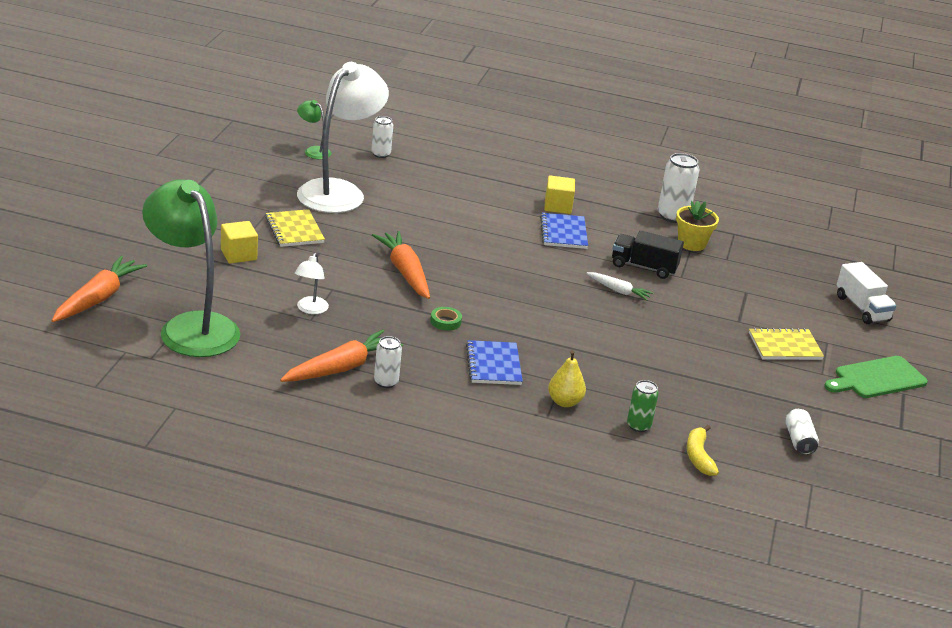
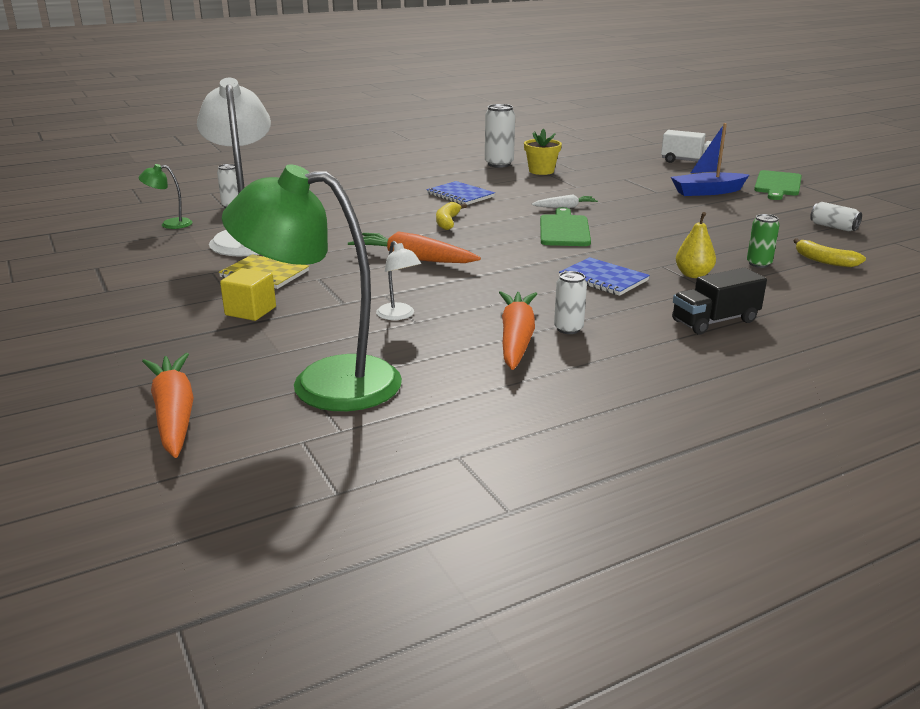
camera: 40 degrees left, 5 degrees down
(445, 321) = (511, 272): green tape -> none
(497, 253) = (447, 222): none -> yellow banana
(557, 206) = (423, 185): yellow cube -> none
(566, 310) = (564, 230): none -> green cutting board
(644, 267) = (547, 191): black truck -> black truck (715, 321)
(785, 346) = (707, 192): yellow notebook -> blue boat

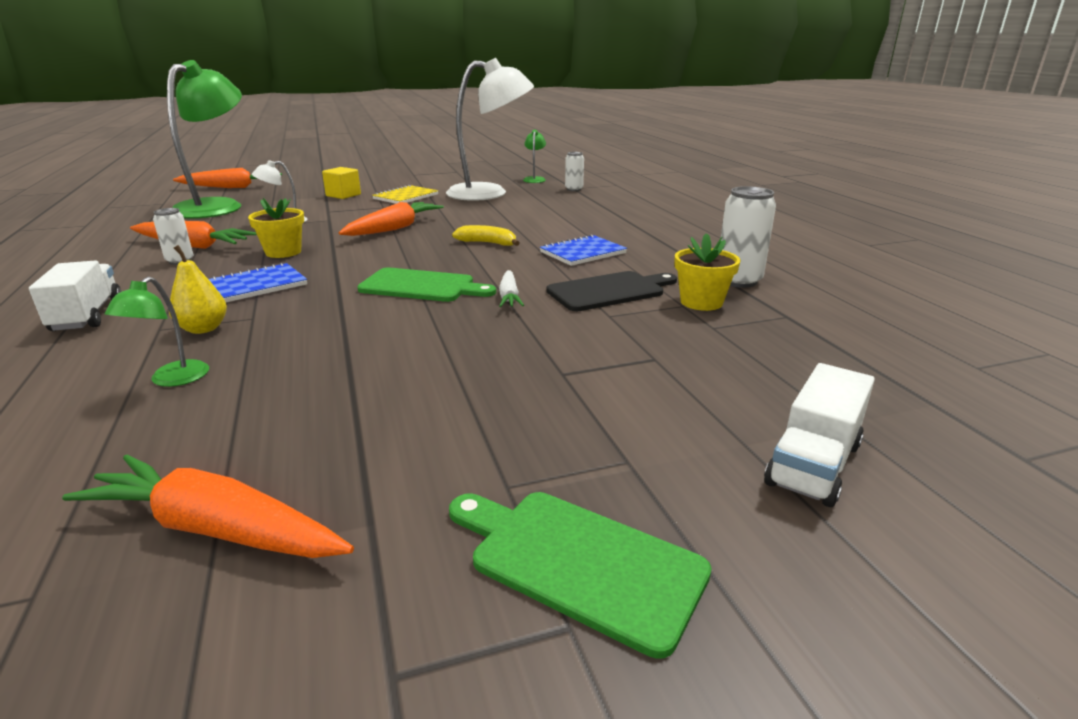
camera: 100 degrees right, 0 degrees up
(513, 290) = (283, 252): none -> yellow flower pot
(537, 187) = (609, 291): none -> black cutting board
(707, 192) = (546, 426): blue boat -> none
(715, 321) = (87, 315): black truck -> white truck
(759, 264) = (172, 380): green can -> green lamp
(824, 261) = (100, 443): yellow banana -> none
(833, 227) = (215, 529): white can -> orange carrot

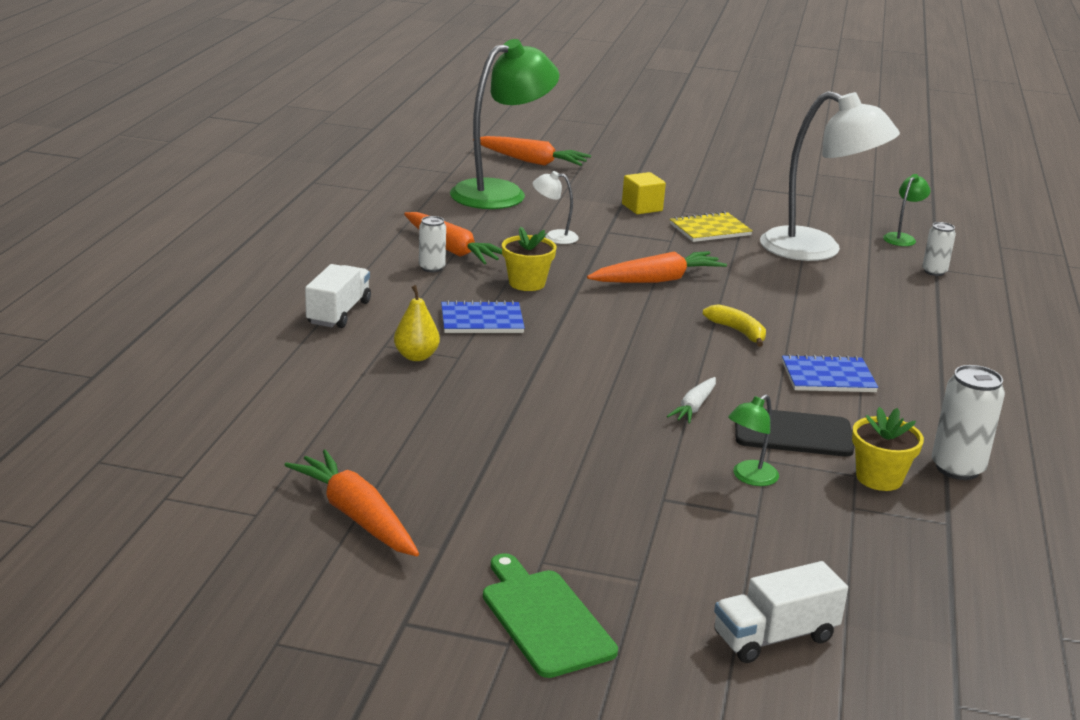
camera: 30 degrees right, 0 degrees up
(172, 380) = (375, 398): green lamp -> green lamp (749, 478)
(421, 286) = (623, 368): green cutting board -> none

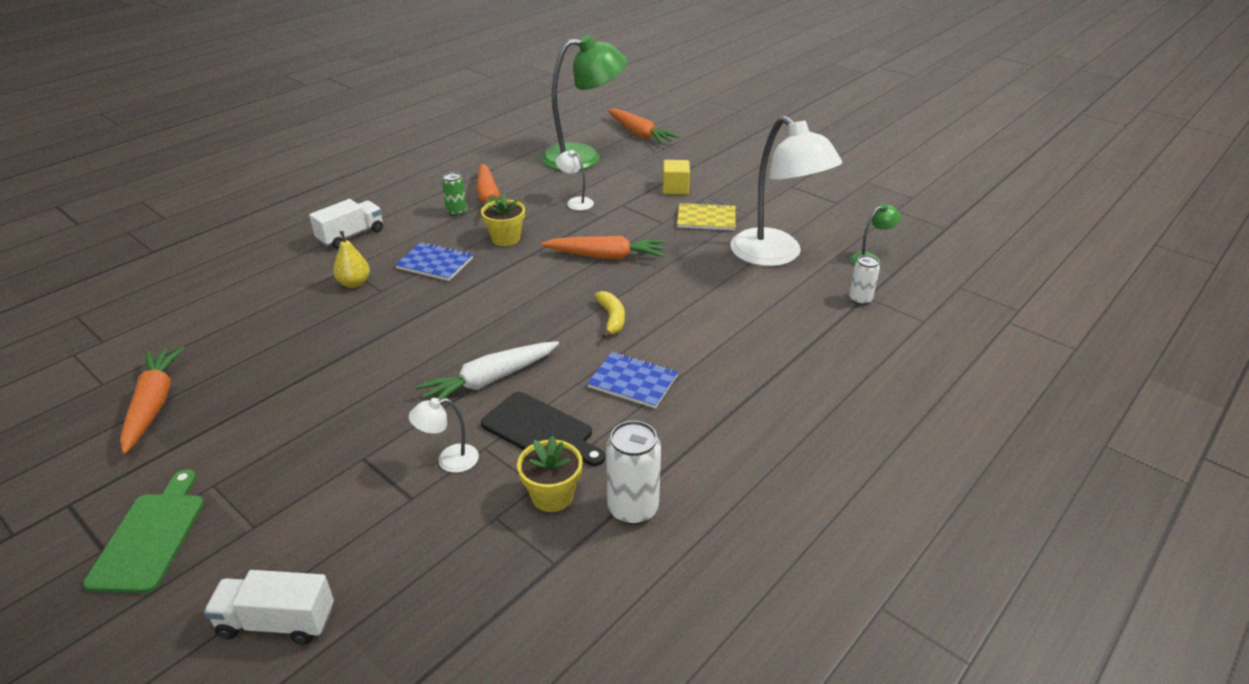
camera: 30 degrees right, 10 degrees up
(432, 268) = (456, 212): white can -> green can
(694, 407) = (490, 380): white carrot -> white carrot, size x1.76
(749, 478) = (449, 460): green lamp -> white lamp

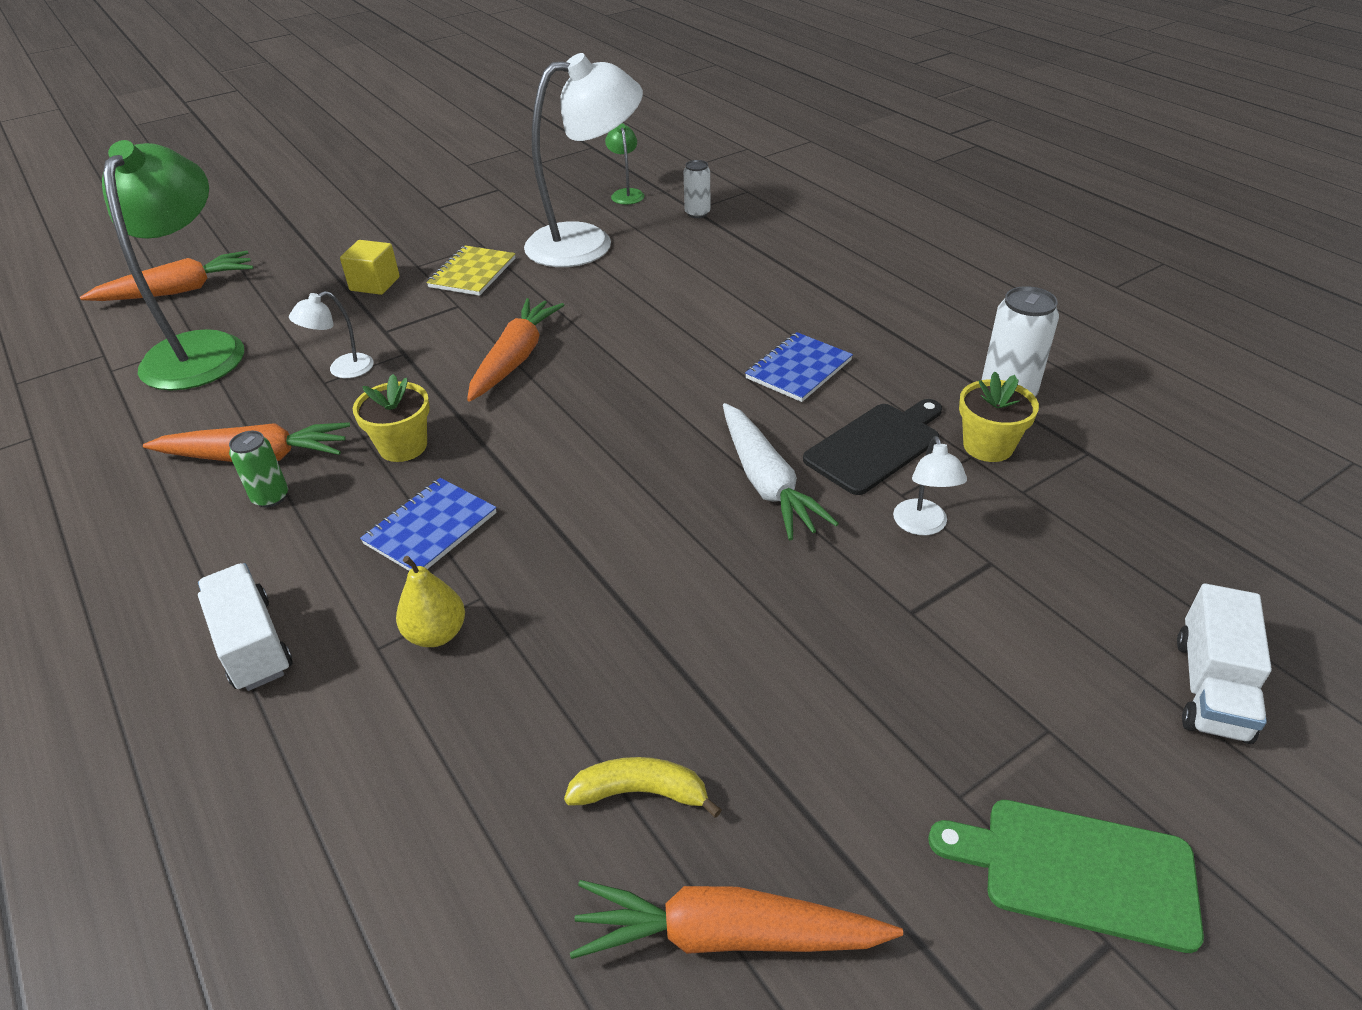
camera: 75 degrees left, 5 degrees up
(611, 319) = (666, 370): yellow banana -> yellow banana (641, 792)

